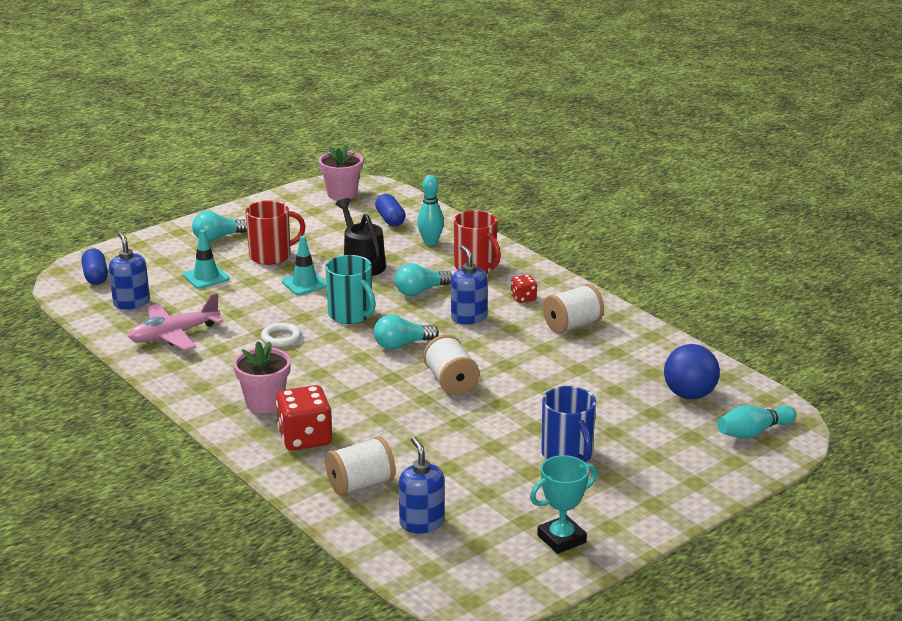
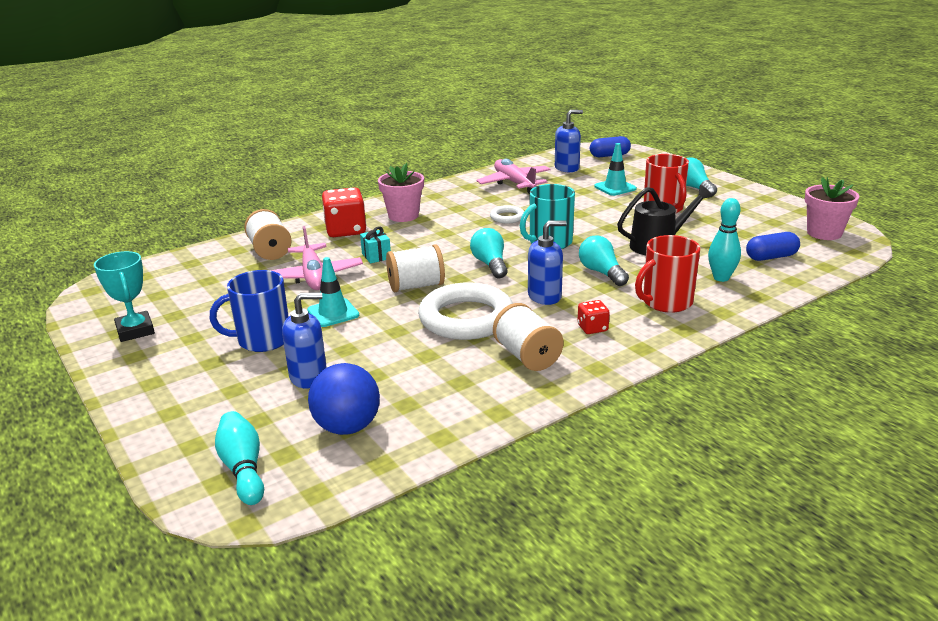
camera: 95 degrees right, 0 degrees up
(305, 283) = (609, 223): turquoise traffic cone -> turquoise traffic cone (333, 313)
(379, 411) = (376, 256): none -> turquoise gift
(422, 523) = (203, 273): blue soap dispenser -> blue soap dispenser (309, 377)
(430, 444) = (313, 276): none -> pink plane
(513, 353) = (466, 318): none -> white ring

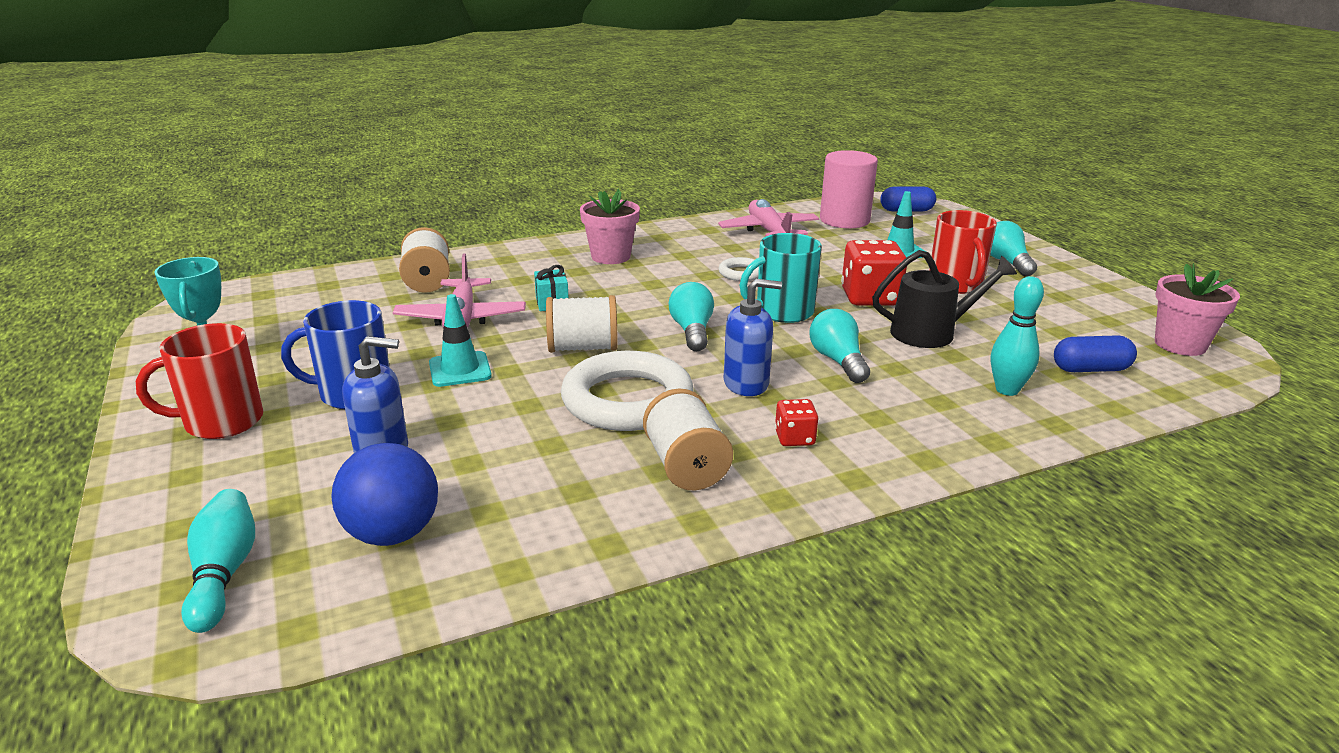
camera: 10 degrees right, 0 degrees up
(346, 230) = (531, 267): red dice -> red dice (870, 297)
(567, 168) = (844, 220): blue soap dispenser -> pink cylinder
(666, 302) = (914, 414): red mug -> red mug (222, 422)

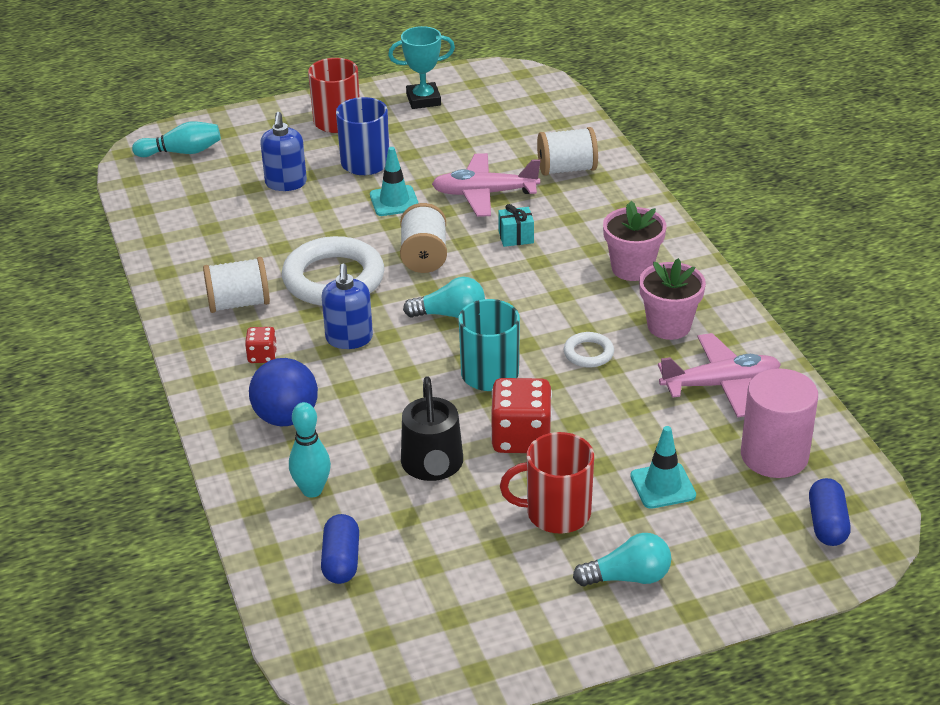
camera: 95 degrees right, 10 degrees up
(393, 534) = (199, 197): blue ball -> blue ball (286, 417)
(838, 361) = (382, 395): turquoise light bulb -> none
(1180, 344) = (385, 655): pink flower pot -> pink flower pot (669, 326)

